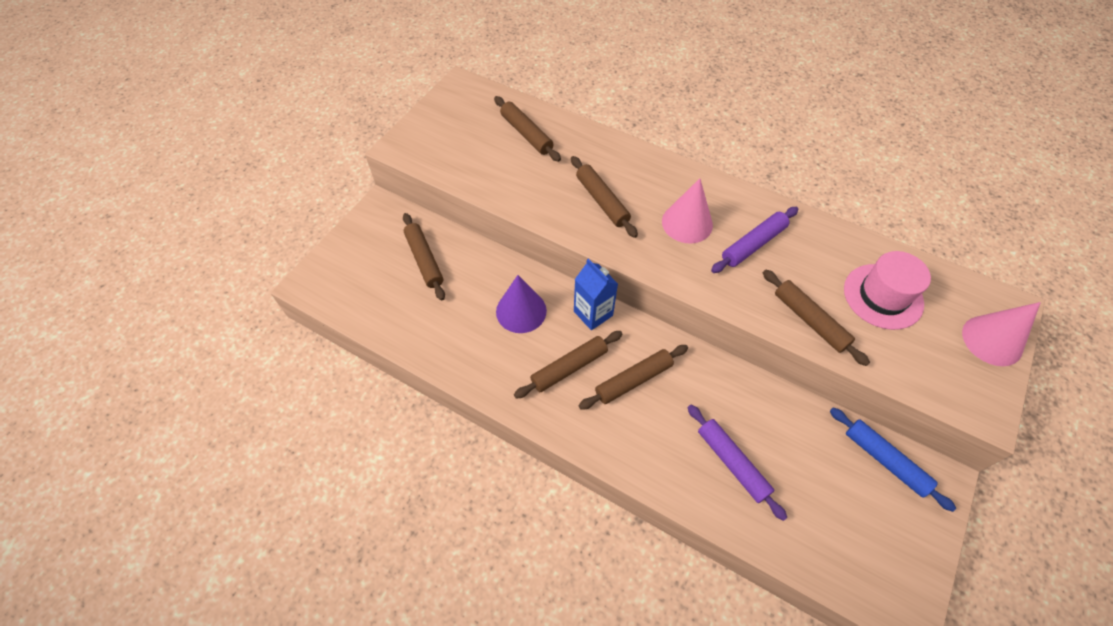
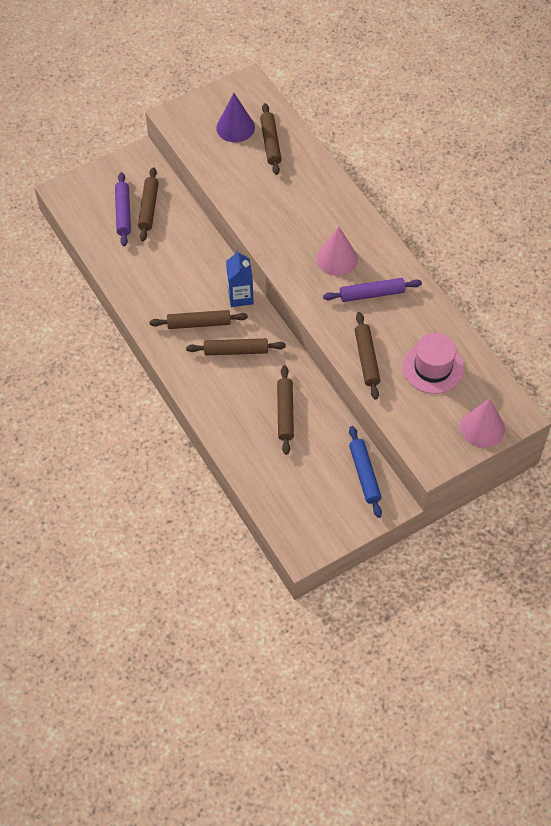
camera: 30 degrees right, 0 degrees up
(521, 311) = (192, 273): purple cone -> purple cone (235, 127)
(602, 201) = (288, 217): brown rolling pin -> brown rolling pin (285, 413)
(732, 463) = (262, 427): purple rolling pin -> purple rolling pin (123, 213)

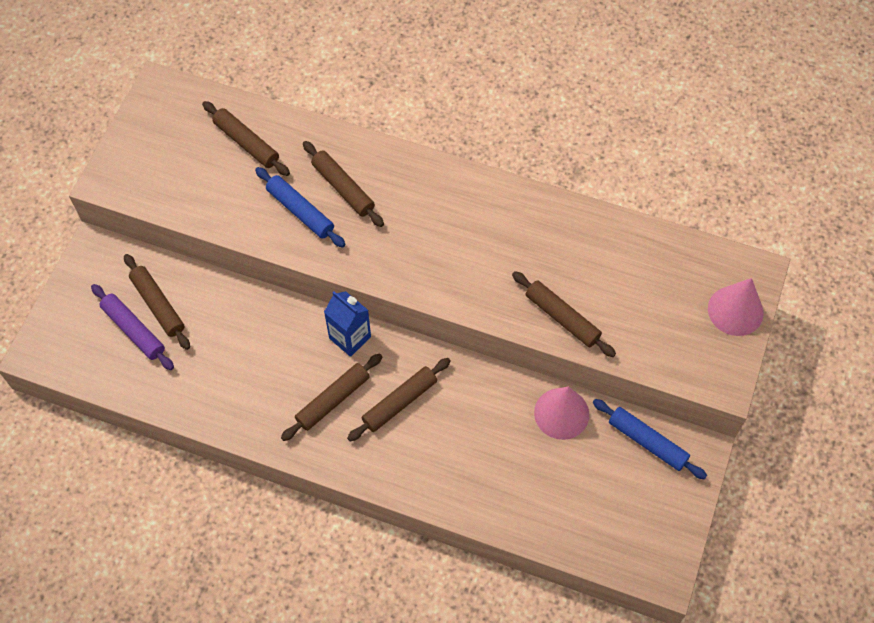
camera: 40 degrees left, 5 degrees up
(235, 127) = (191, 150): purple cone -> none
(266, 200) = (300, 211): none -> blue rolling pin
(285, 413) = (511, 434): brown rolling pin -> brown rolling pin (343, 188)
(337, 259) = (433, 228): pink cone -> pink cone (561, 413)
(372, 294) = (503, 242): purple rolling pin -> none
(433, 368) = (633, 280): pink hat -> none

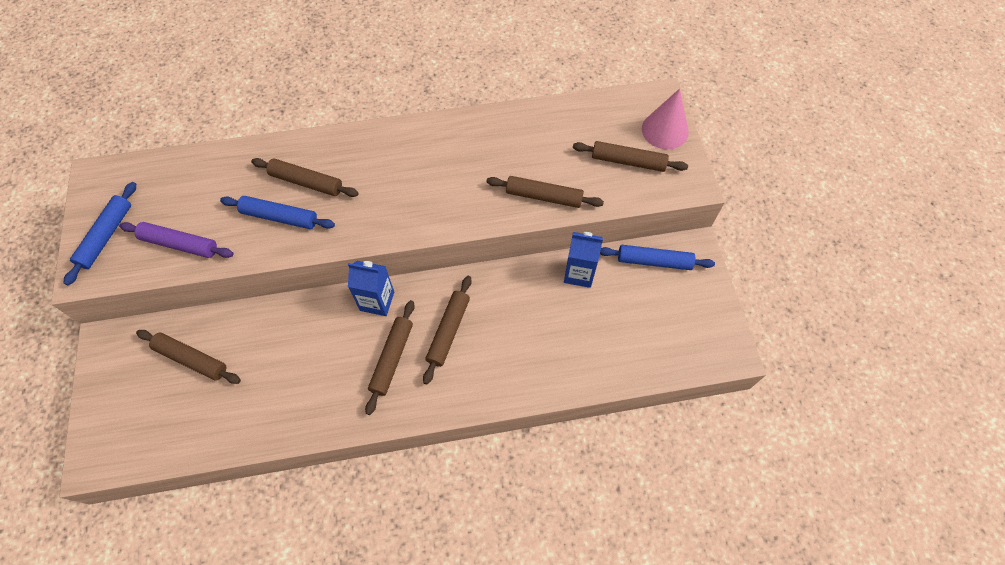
camera: 30 degrees left, 0 degrees up
(134, 330) = (180, 392): purple rolling pin -> purple rolling pin (180, 244)
(142, 154) = (106, 236): none -> blue rolling pin
(246, 143) = (200, 185): brown rolling pin -> brown rolling pin (628, 161)
(561, 413) = (579, 273): pink cone -> blue carton

